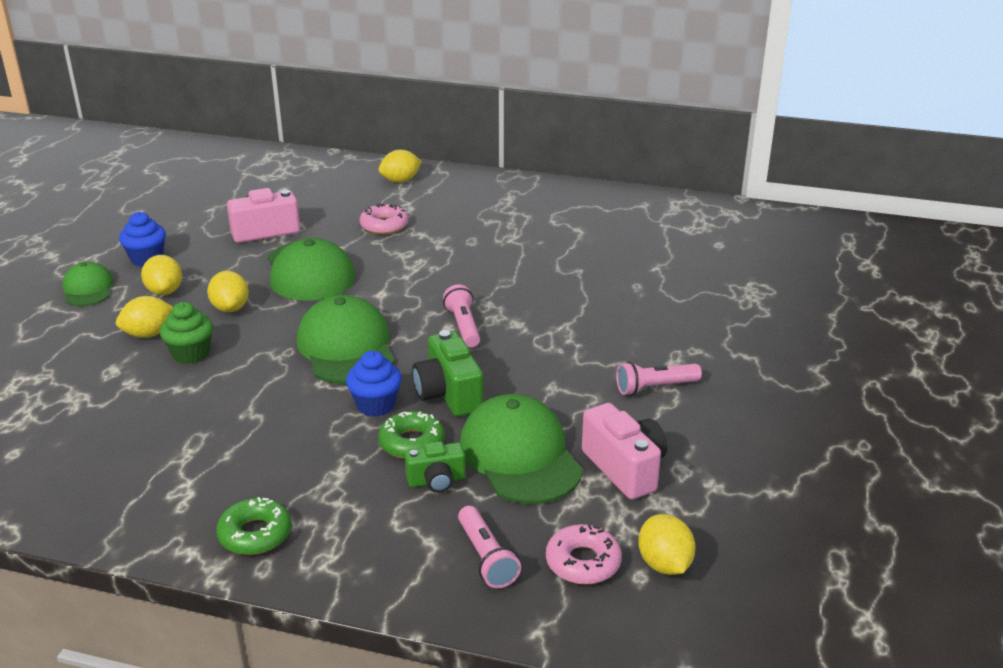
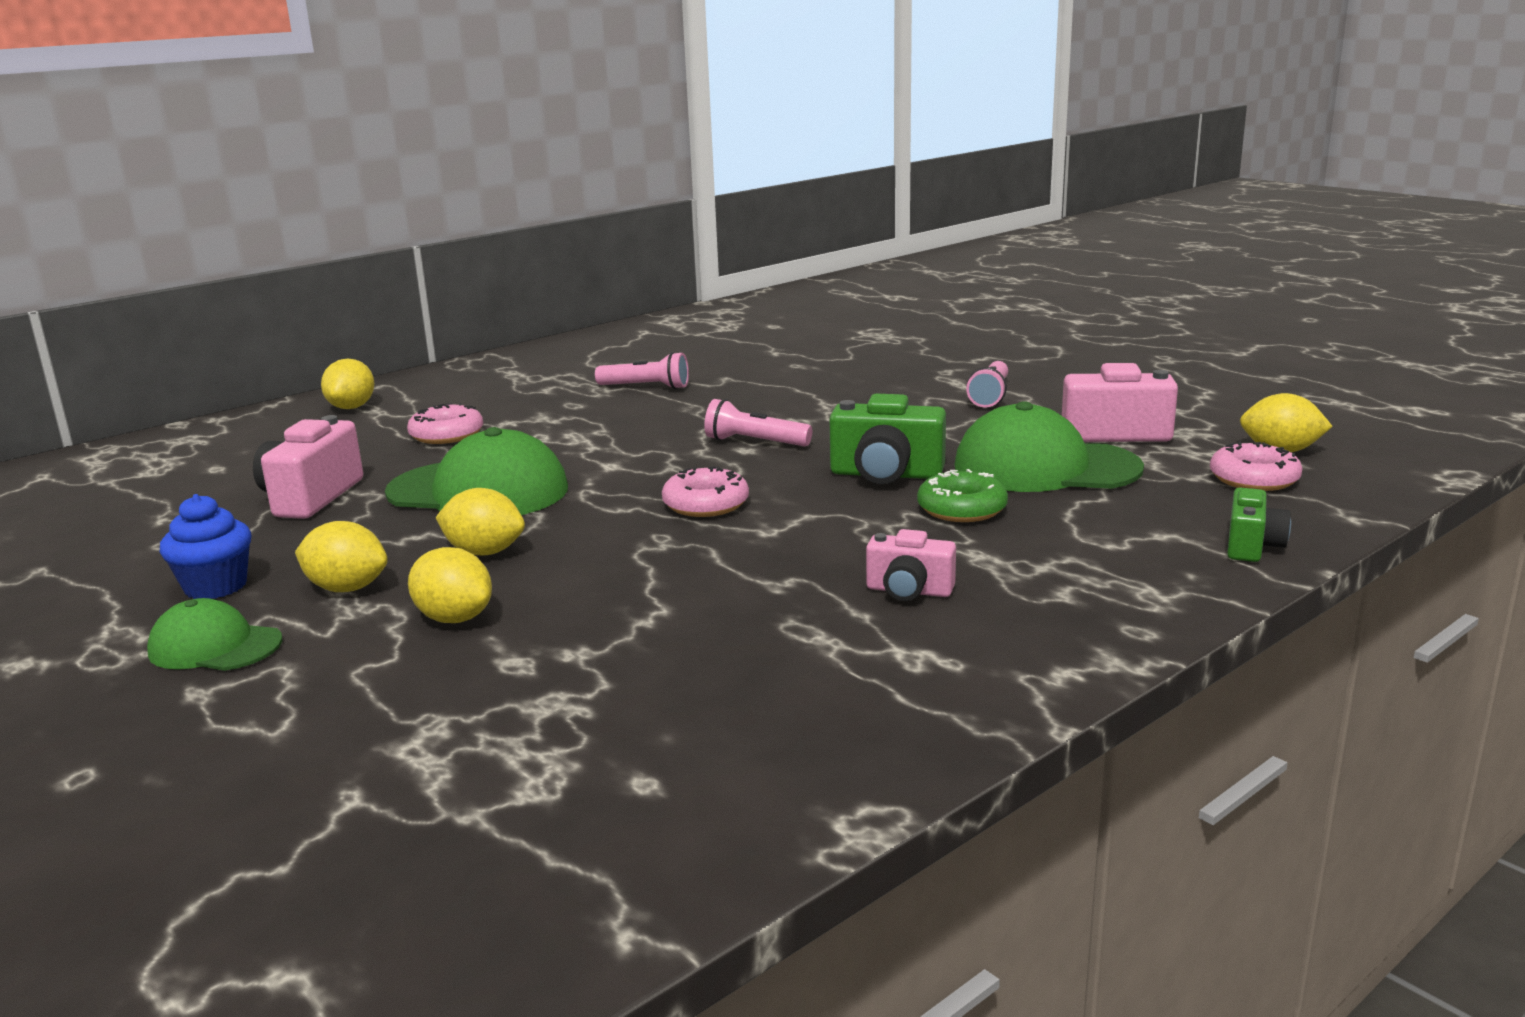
camera: 55 degrees left, 10 degrees down
(149, 334) = (454, 618): yellow lemon -> yellow lemon turned 60 degrees counterclockwise
(191, 354) = (564, 597): green cupcake -> none
(255, 534) = (1063, 624): green donut -> none
(268, 462) = (909, 591): none -> pink camera
(346, 347) = (706, 504): green cap -> pink donut
(375, 405) = (859, 512): blue cupcake -> none
(436, 481) = (1051, 511): green camera -> green camera (1252, 546)
(486, 558) = (1214, 515): pink flashlight -> pink flashlight (646, 387)

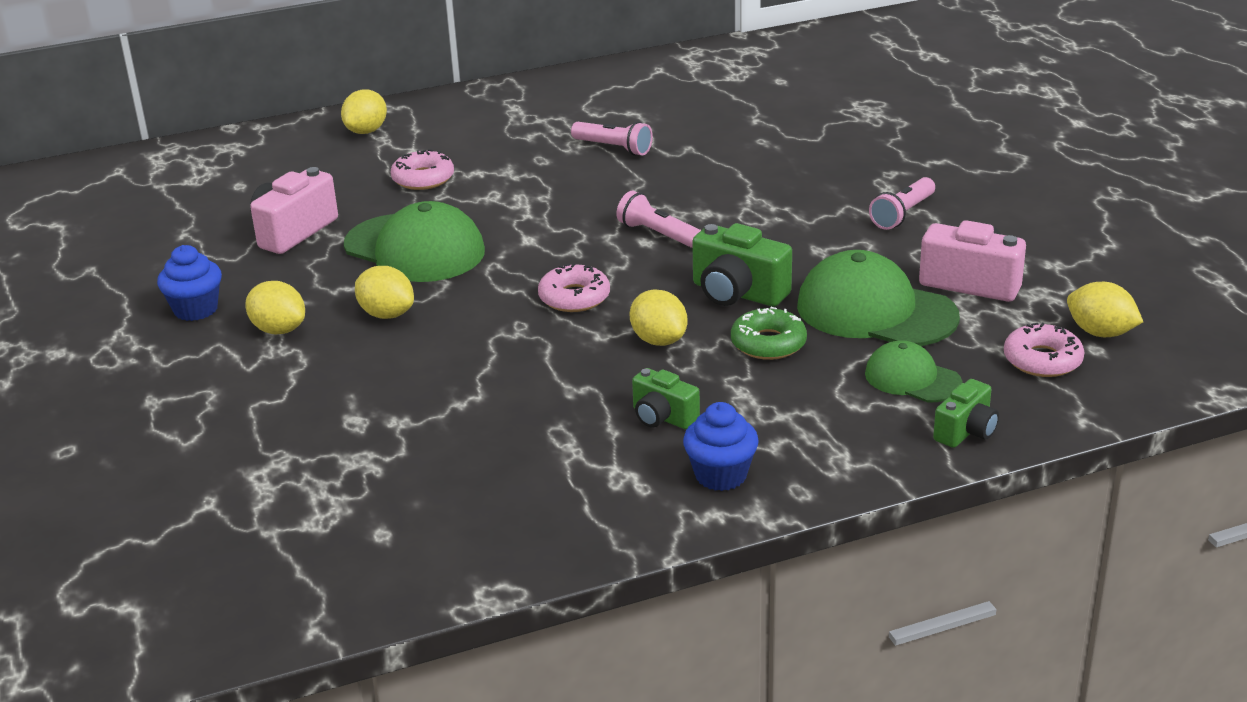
camera: 20 degrees right, 10 degrees up
(215, 646) = (176, 364): green cap -> green cap (912, 378)
(454, 618) = (336, 373): yellow lemon -> yellow lemon (659, 340)
(909, 591) = (663, 417): pink camera -> green camera
(1032, 633) = (720, 475): none -> blue cupcake

